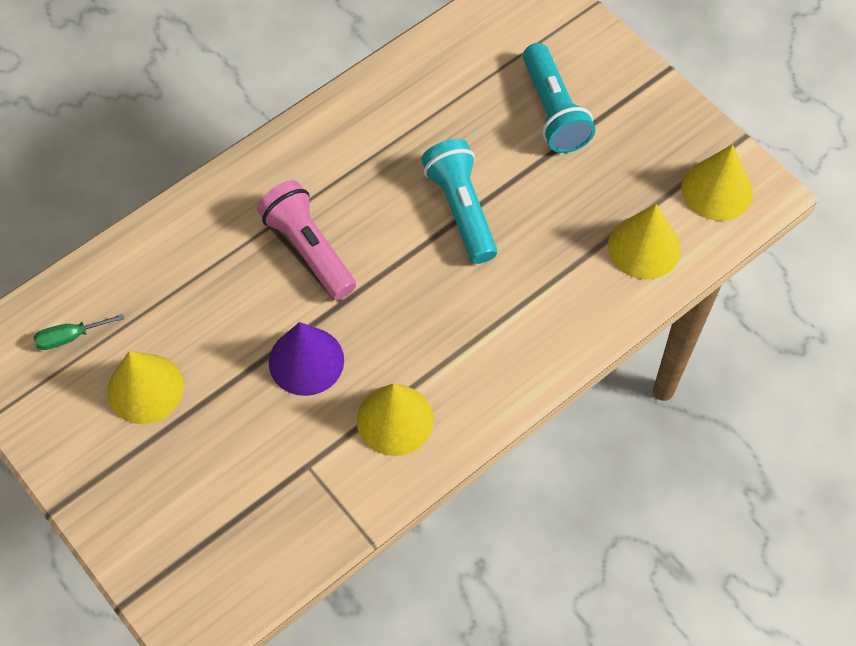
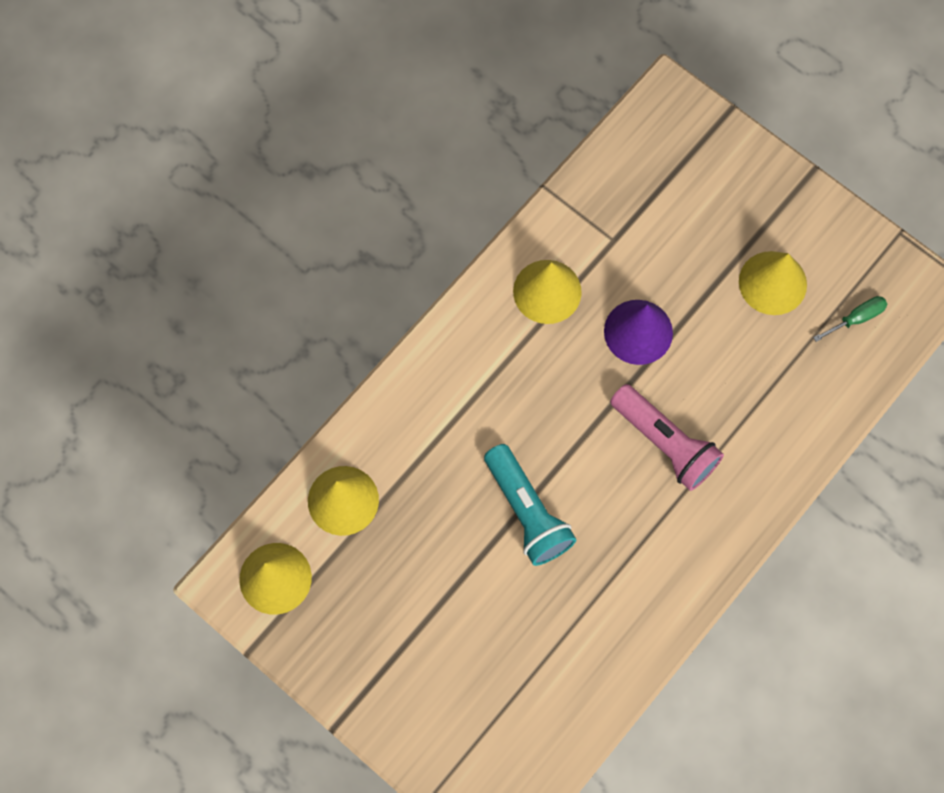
camera: 170 degrees right, 10 degrees up
(553, 111) = (452, 645): turquoise flashlight -> none

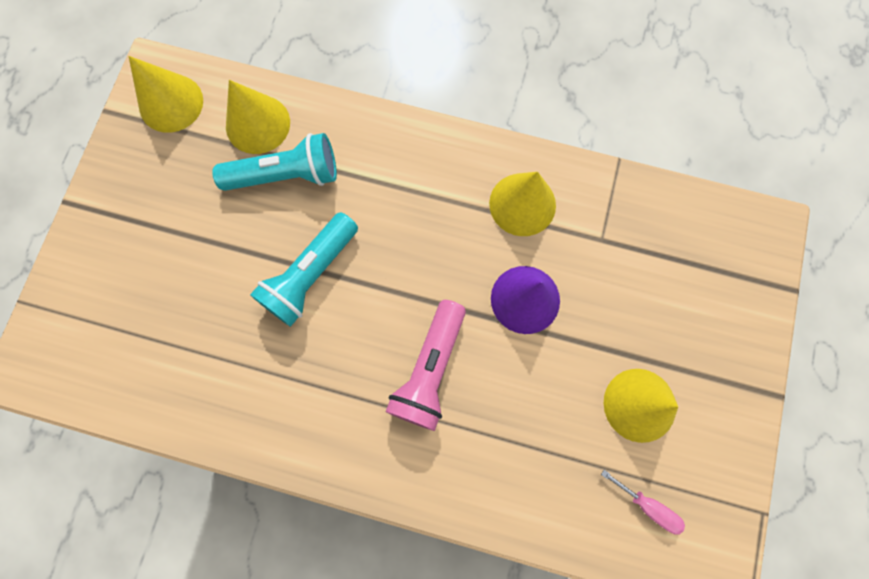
camera: 65 degrees right, 5 degrees up
(413, 494) = (287, 175): none -> turquoise flashlight
(856, 318) = (647, 505): green screwdriver -> pink screwdriver

